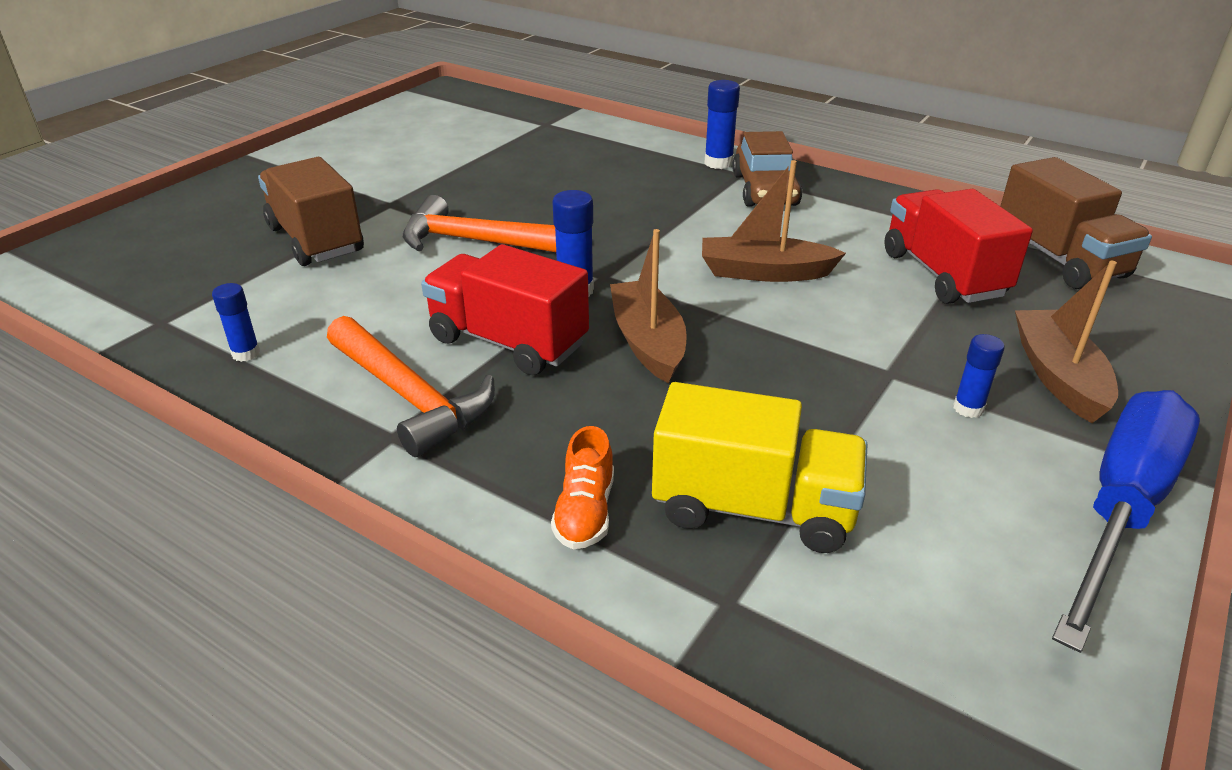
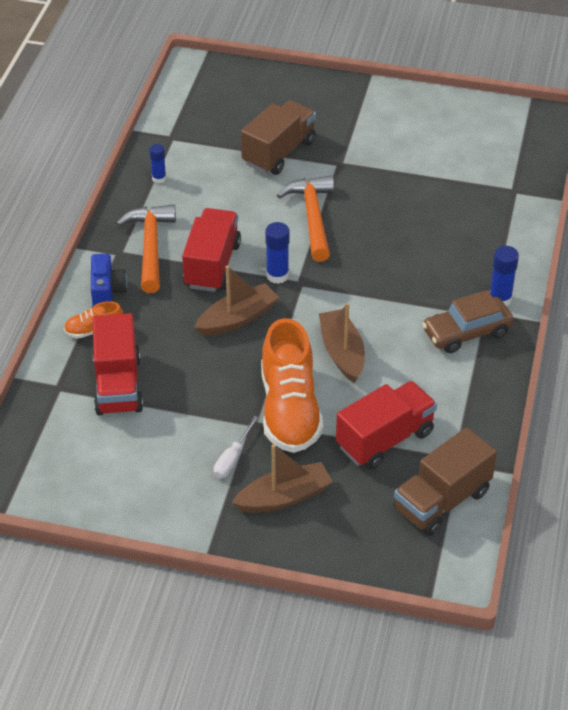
camera: 70 degrees right, 10 degrees up
(410, 396) = (150, 247): orange hammer -> orange hammer turned 150 degrees clockwise
(488, 472) = (107, 292): none -> blue camera
(753, 508) = (118, 385): yellow truck -> red truck
(869, 335) = (289, 410): none -> orange shoe
(968, 408) = (232, 458): blue glue stick -> white screwdriver
(1121, 509) = (170, 519): blue screwdriver -> none

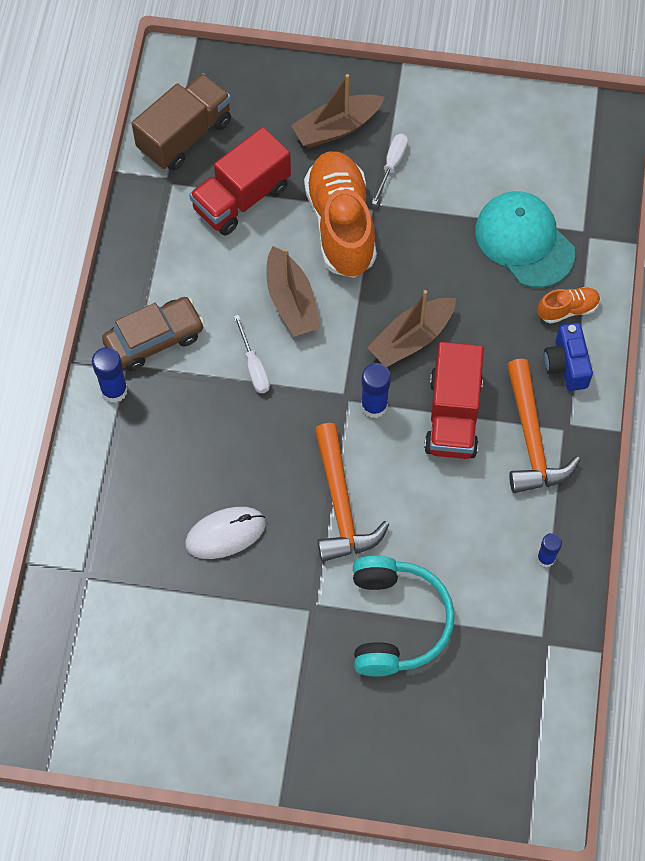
camera: 175 degrees right, 20 degrees up
(118, 385) = (524, 241): red truck -> turquoise cap
(279, 152) = (396, 621): brown truck -> turquoise headphones
(378, 308) = (253, 366): none -> white screwdriver
(405, 206) = (225, 534): none -> white mouse

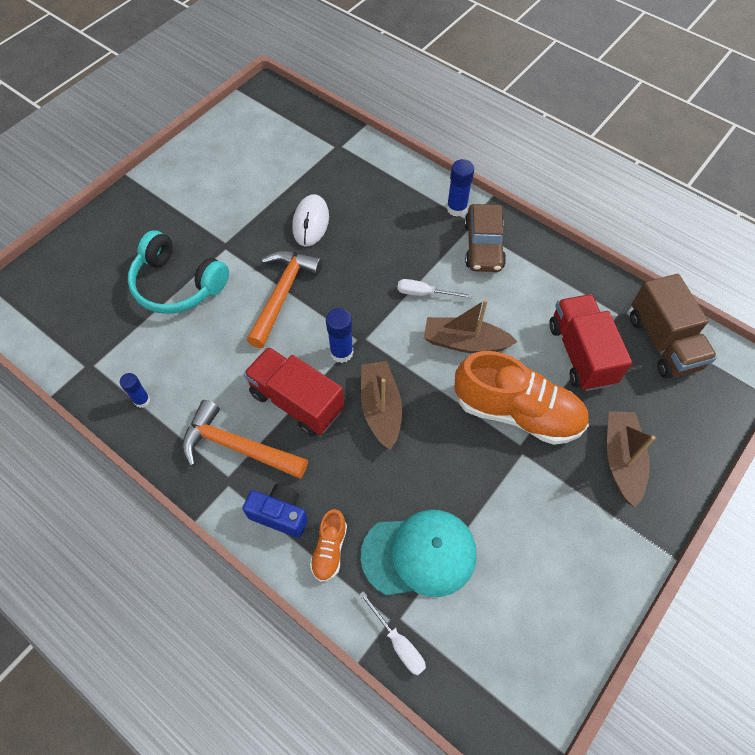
camera: 120 degrees right, 5 degrees down
(341, 504) = (282, 294): orange hammer -> orange hammer turned 90 degrees clockwise
(392, 165) = (559, 484): white screwdriver -> white screwdriver (398, 642)

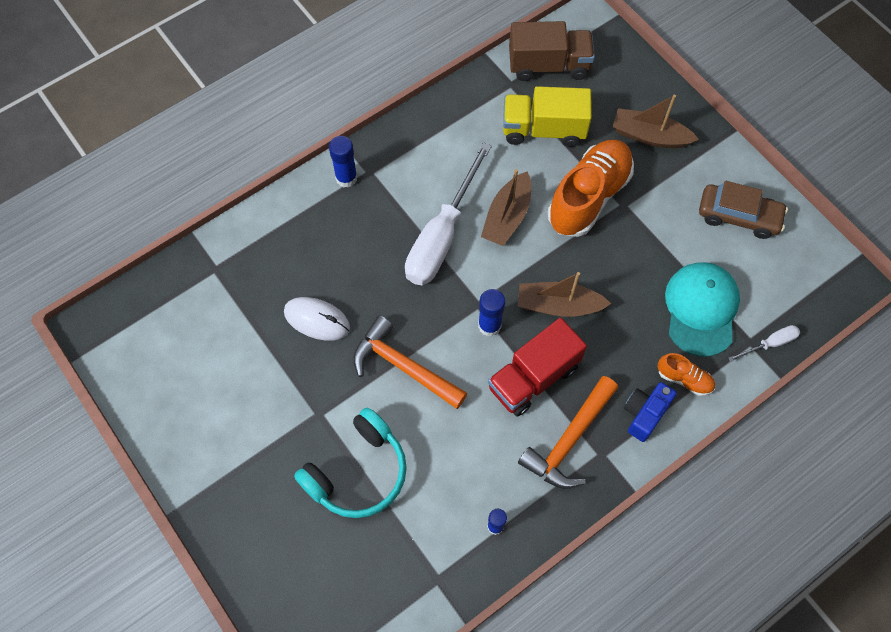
camera: 75 degrees left, 5 degrees up
(424, 293) = (442, 235): white screwdriver -> white screwdriver, size x2.27
(483, 246) = (401, 168): brown car -> brown car (738, 216)
(580, 353) = (543, 130): red truck -> yellow truck

